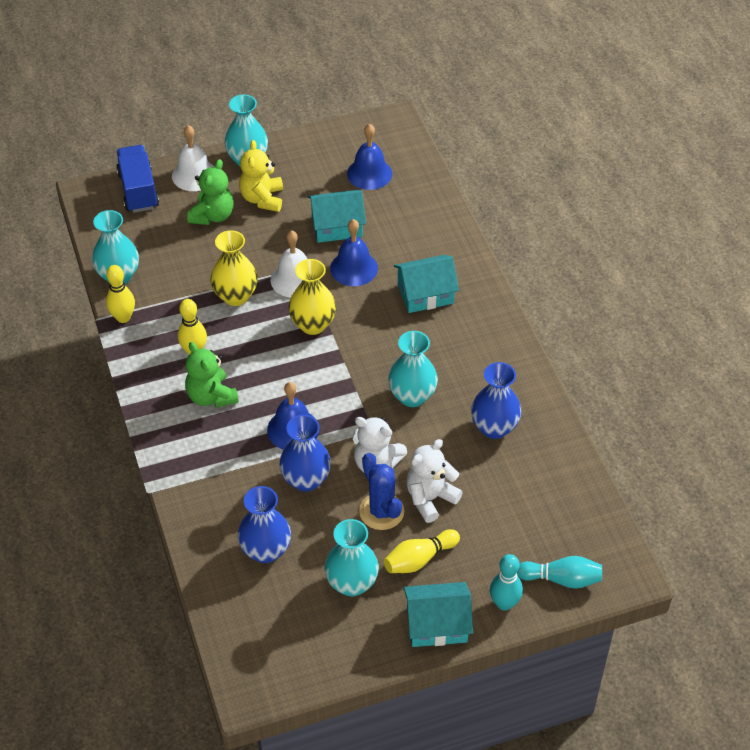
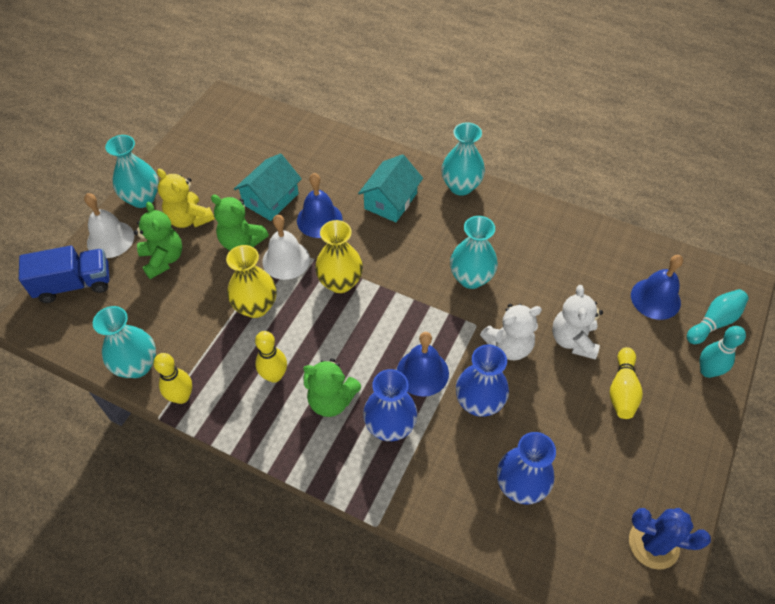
camera: 45 degrees left, 5 degrees up
(138, 190) = (74, 284): blue truck -> blue truck turned 135 degrees clockwise
(279, 242) = (241, 241): none -> green teddy bear
(351, 583) = (606, 451): turquoise vase -> turquoise vase (461, 186)
(369, 173) = (249, 147): blue bell -> blue bell (655, 298)
(381, 511) = (556, 378): blue cactus -> blue cactus (653, 544)
(437, 624) = (692, 427): turquoise house -> none
(494, 427) = (547, 256): blue vase -> blue vase (390, 426)

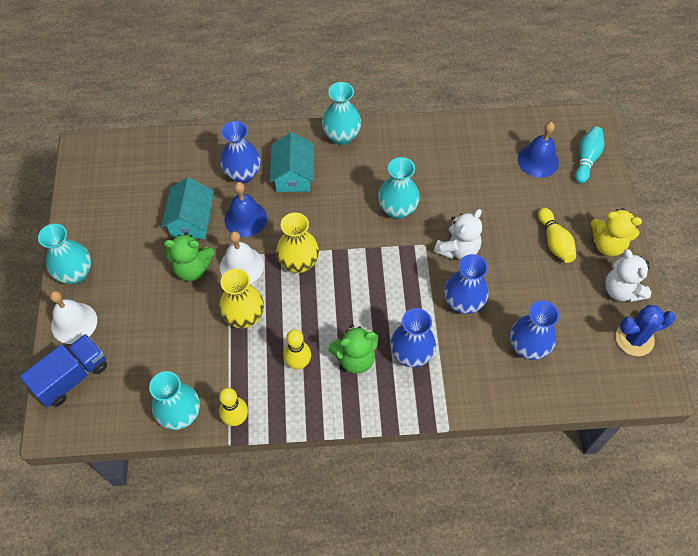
camera: 30 degrees left, 5 degrees up
(163, 259) = (135, 317): green teddy bear -> none
(189, 219) = (132, 271): yellow teddy bear -> yellow teddy bear (608, 244)
(344, 180) = (242, 174): none -> blue vase
(422, 372) = (408, 301): blue bell -> none
(573, 340) = (500, 221): white teddy bear -> white teddy bear (621, 290)
(707, 371) = (602, 198): turquoise bowling pin -> none

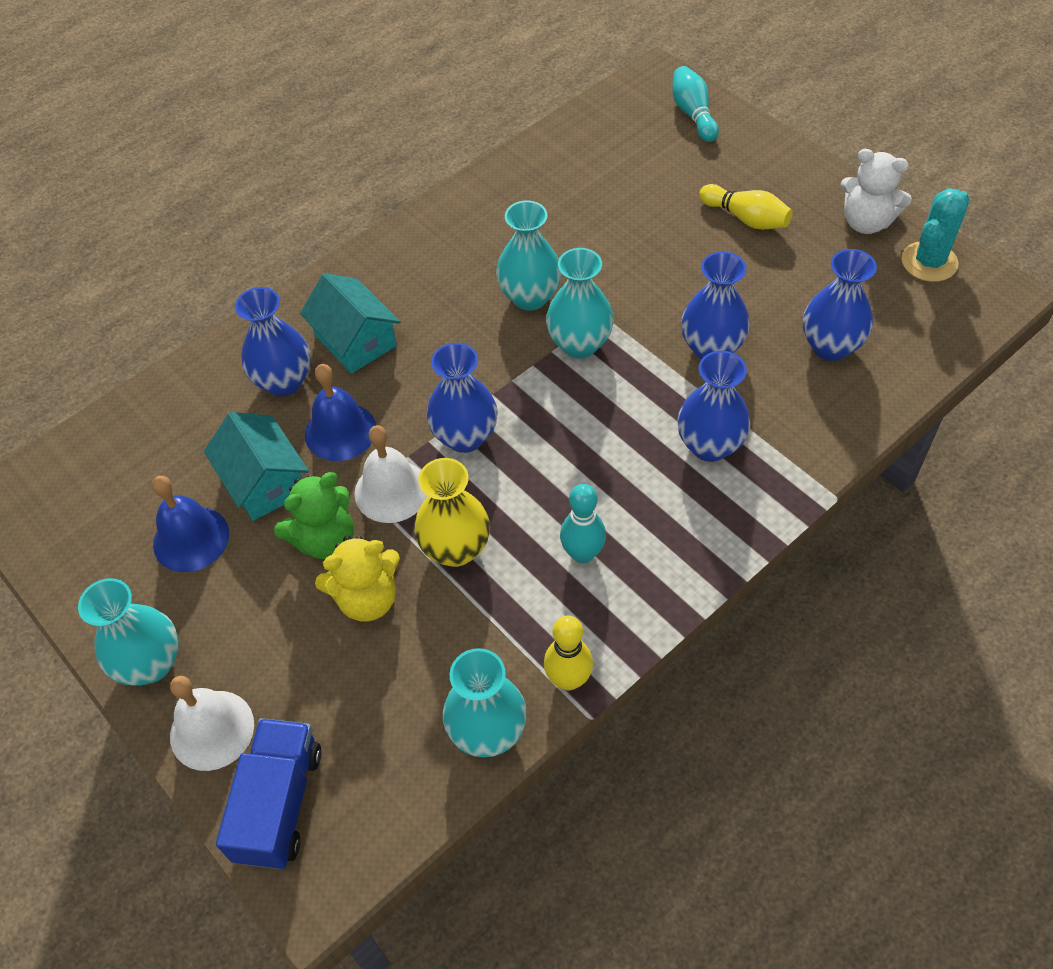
camera: 35 degrees left, 5 degrees down
(298, 263) = (465, 437): yellow vase -> blue vase
(298, 363) = (582, 554): yellow bowling pin -> turquoise bowling pin
(341, 136) = (376, 259): turquoise vase -> turquoise vase (579, 344)
(355, 358) = (648, 497): green teddy bear -> none
(458, 249) = (646, 295): white teddy bear -> none
(538, 160) = (641, 146): blue bell -> blue bell (191, 538)
(608, 244) = (804, 186): yellow teddy bear -> yellow teddy bear (367, 598)
(634, 339) = (929, 262): blue cactus -> turquoise cactus

